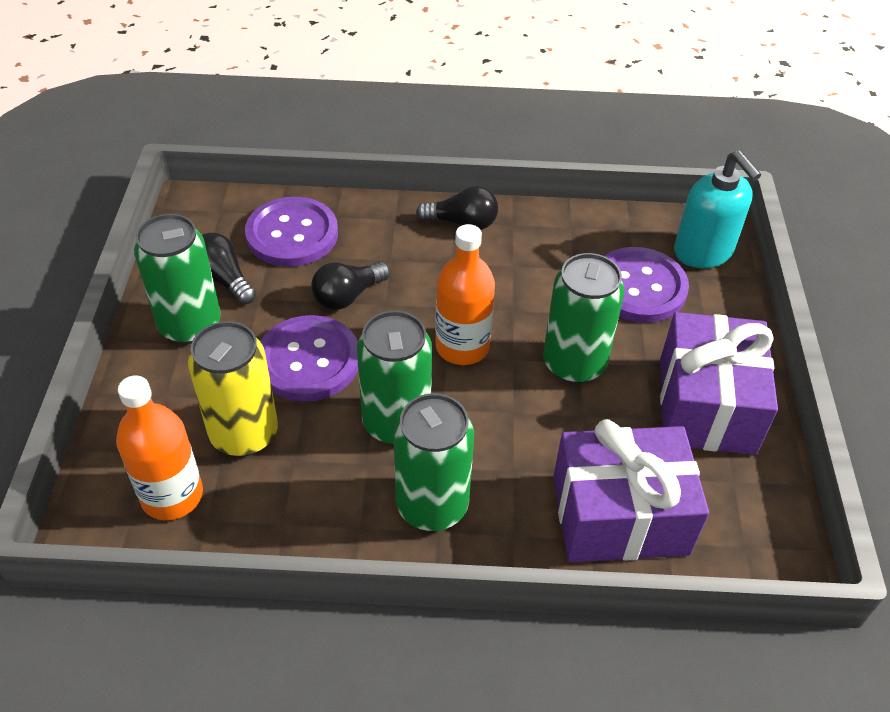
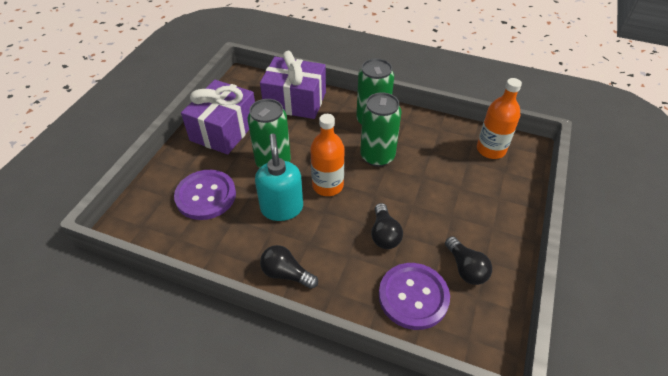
camera: 160 degrees left, 0 degrees up
(190, 325) = (487, 238): green can -> none
(244, 434) = (455, 168): yellow can -> none
(308, 360) = (416, 198): purple button -> none
(348, 296) = (384, 234): black light bulb -> black light bulb turned 105 degrees clockwise
(703, 252) = (147, 209): turquoise soap dispenser -> turquoise soap dispenser (282, 208)

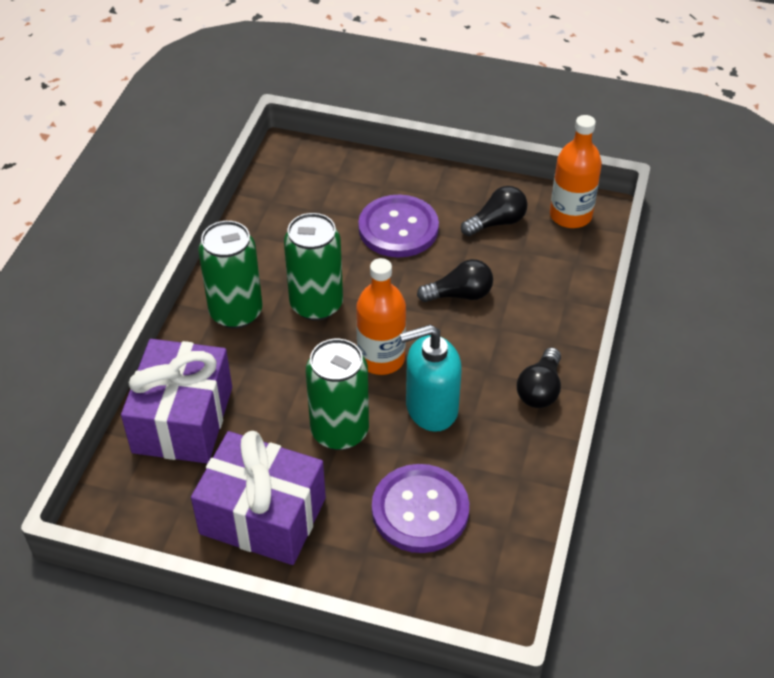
camera: 95 degrees left, 0 degrees up
(413, 296) = (545, 268): purple button -> purple button (398, 228)
(491, 150) = (295, 186): orange bottle -> orange bottle (570, 215)

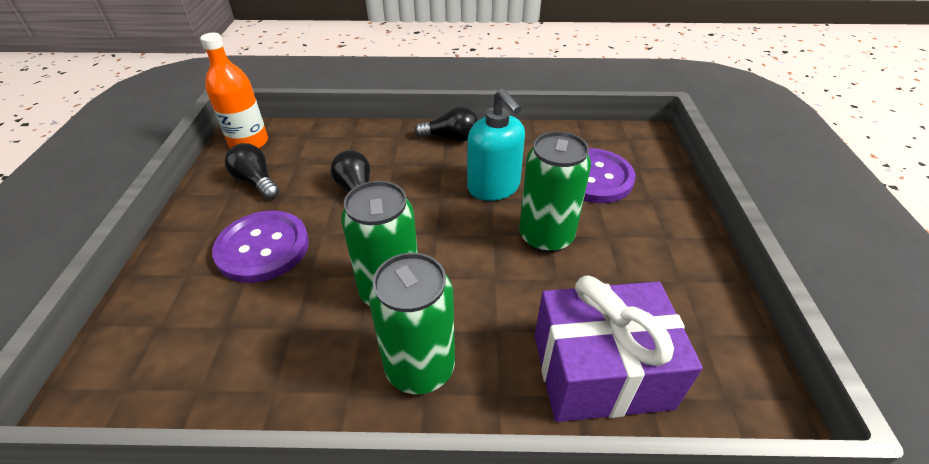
camera: 105 degrees left, 5 degrees down
(263, 516) = (665, 267): purple gift -> none
(381, 358) = (450, 226): orange bottle -> none

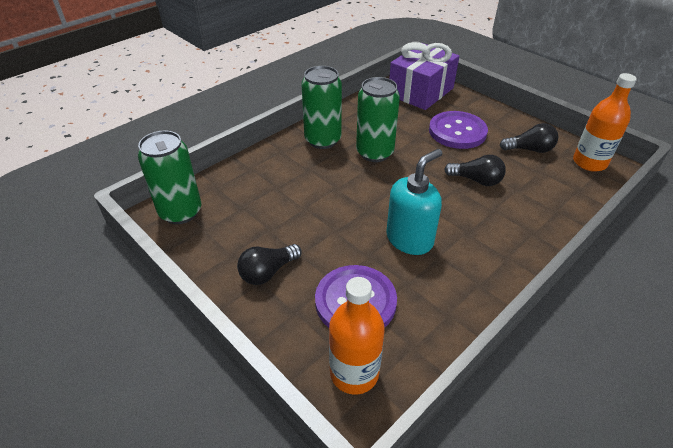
camera: 135 degrees right, 0 degrees up
(451, 138) = (502, 260): black light bulb -> black light bulb (268, 272)
(494, 187) = (409, 239): turquoise soap dispenser -> turquoise soap dispenser turned 120 degrees clockwise
(546, 237) = (336, 227): green can -> green can (180, 212)
(600, 371) = (246, 182): purple gift -> purple gift (421, 92)
(635, 148) = (354, 373): none -> orange bottle

